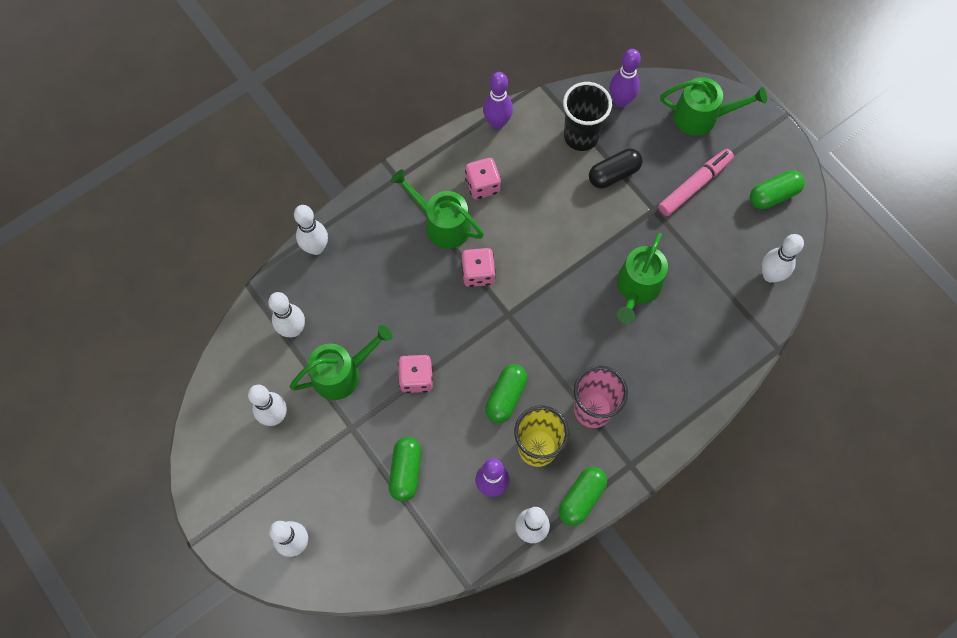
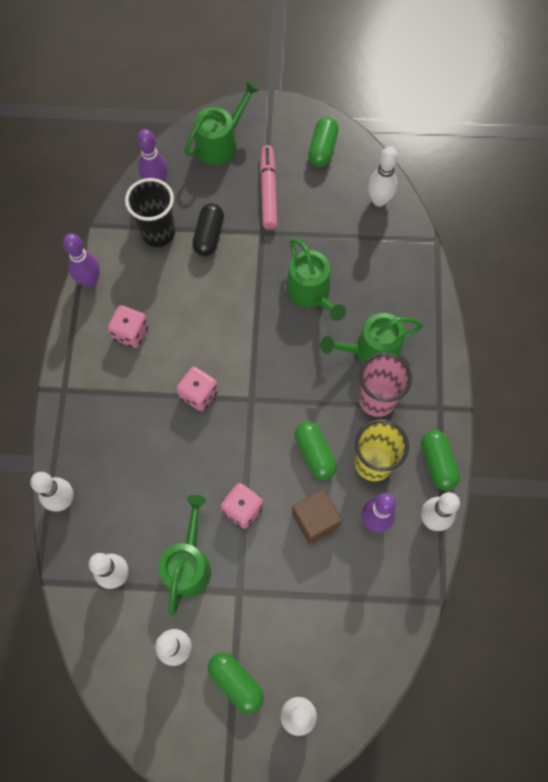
camera: 50 degrees left, 0 degrees up
(406, 471) = (311, 577): green capsule -> green capsule (236, 682)
(442, 224) = (134, 387): green watering can -> green watering can (372, 350)
(453, 439) = (315, 519): none -> brown cube

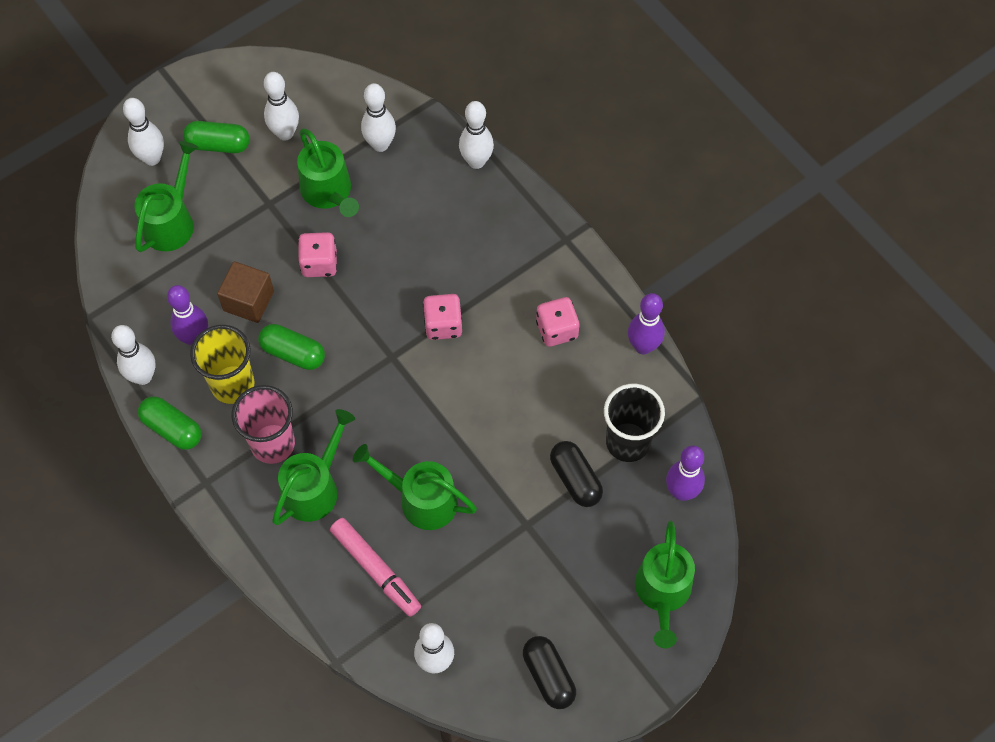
camera: 140 degrees right, 5 degrees down
(268, 191) = (561, 576): pink marker -> pink marker (376, 570)
(322, 149) = (548, 676): green capsule -> black capsule
(324, 638) = (171, 222): none -> green watering can

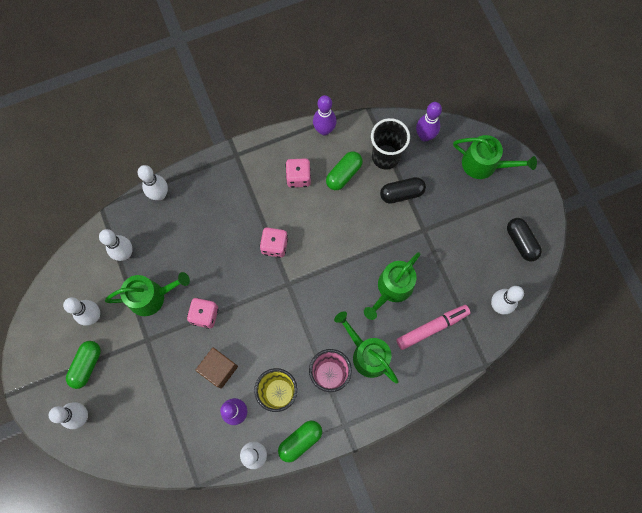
camera: 75 degrees left, 10 degrees up
(171, 222) = (139, 412): green watering can -> none
(293, 353) = (267, 347): green capsule -> green capsule (343, 174)
(548, 676) = (521, 242): black capsule -> black capsule turned 75 degrees clockwise

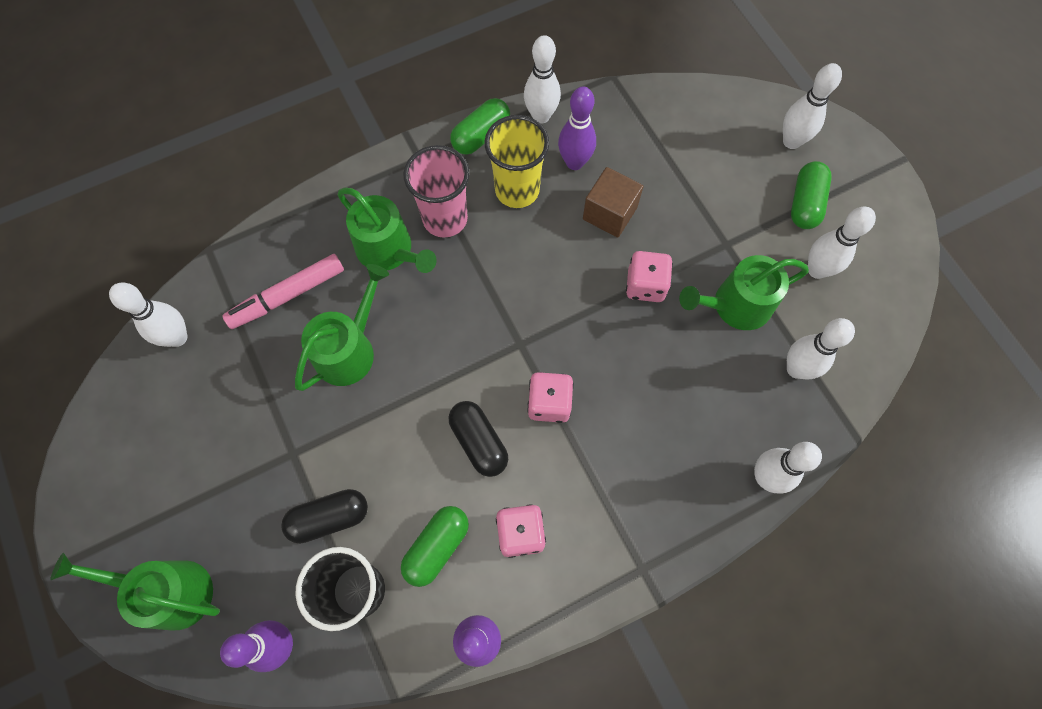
camera: 175 degrees right, 5 degrees down
(521, 242) = (123, 446): black capsule -> black capsule (479, 442)

